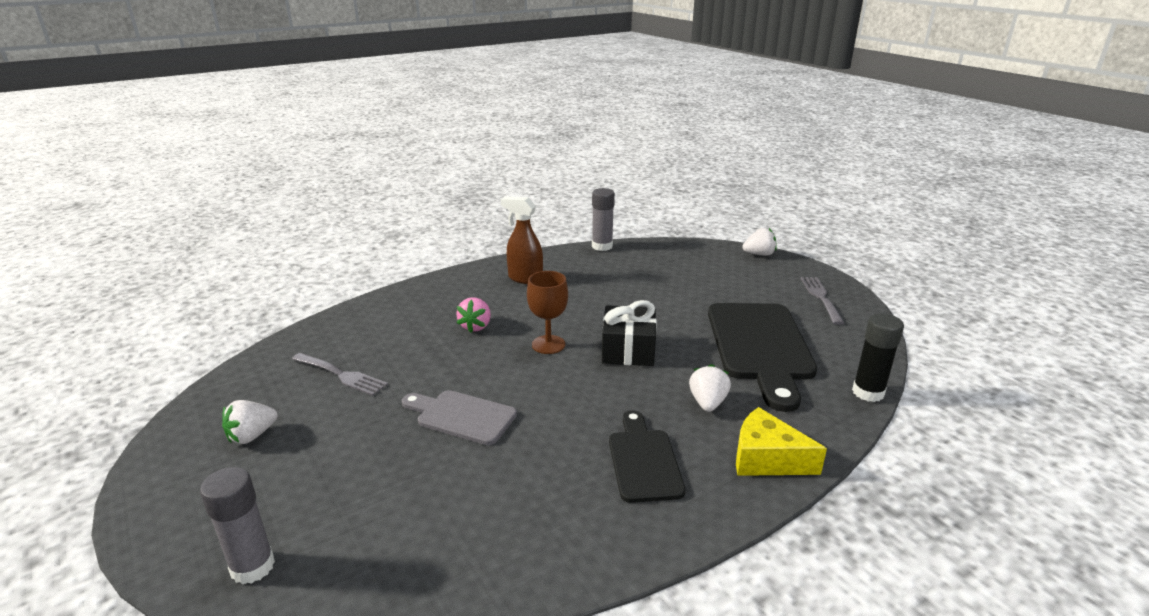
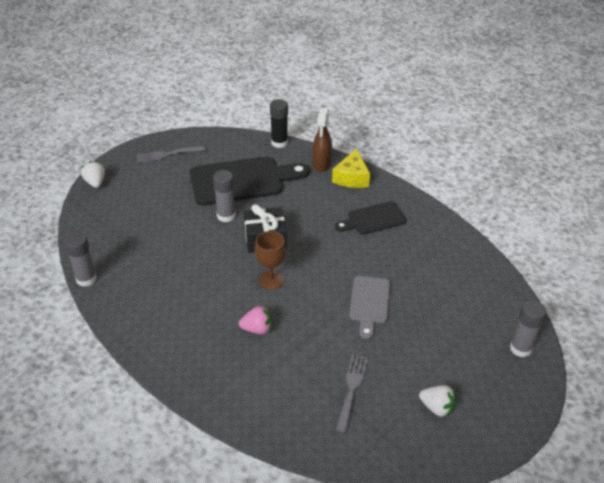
camera: 105 degrees left, 15 degrees up
(525, 278) = (164, 319): brown spray bottle -> brown spray bottle (321, 164)
(683, 327) = (226, 216): none -> grey glue stick
(707, 403) = (312, 199): white strawberry -> none

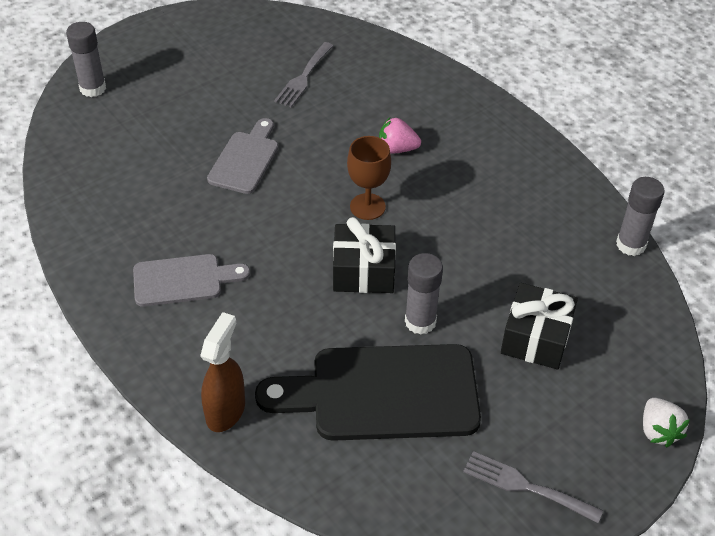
camera: 170 degrees left, 5 degrees up
(157, 216) = (536, 338): none -> black gift
(167, 154) = (525, 486): grey fork -> grey fork turned 150 degrees counterclockwise
(279, 143) = (292, 484): black glue stick -> none
(351, 177) = (182, 370): yellow cheese -> none
(373, 219) = (183, 280): black cutting board -> grey cutting board
(436, 407) = (221, 51): white strawberry -> none

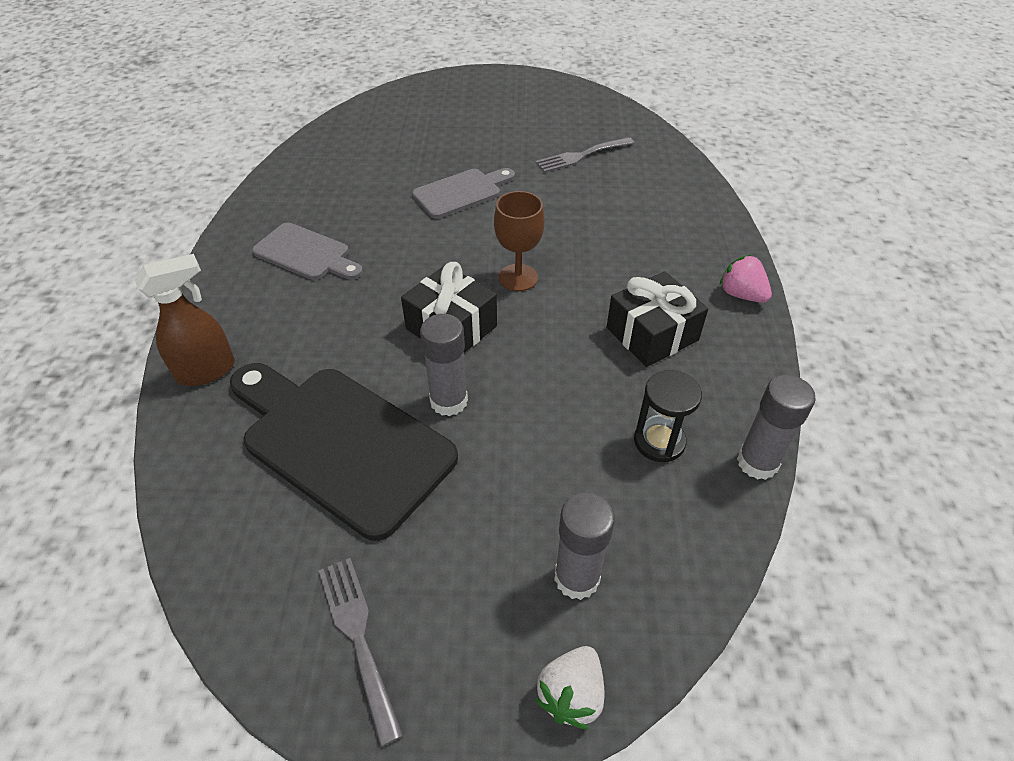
camera: 40 degrees right, 0 degrees up
(93, 88) = (412, 97): grey glue stick -> grey glue stick (576, 578)
(397, 149) = (599, 245): pink strawberry -> pink strawberry (741, 295)
(536, 338) = (543, 490): black gift -> black gift (652, 334)
(569, 266) = (659, 441): none -> black hourglass

